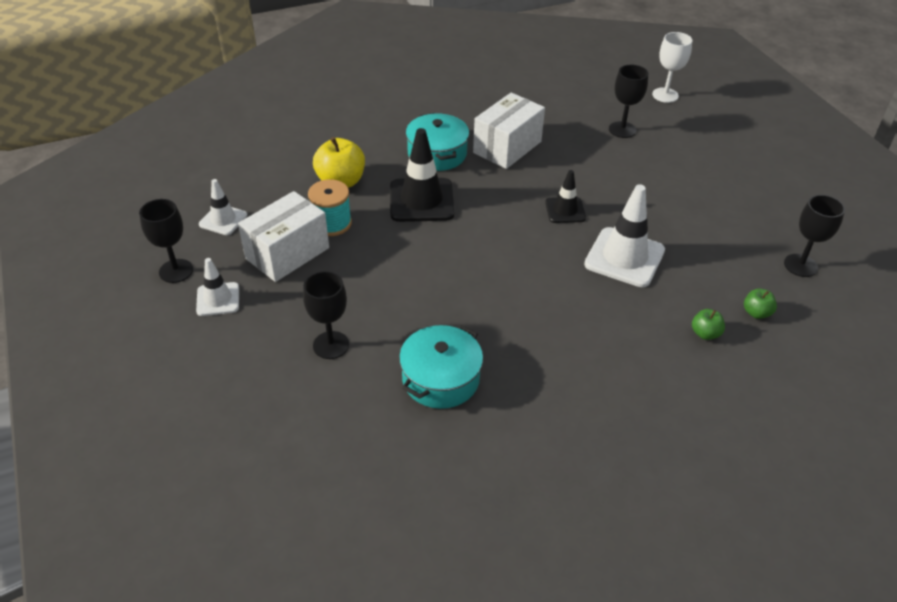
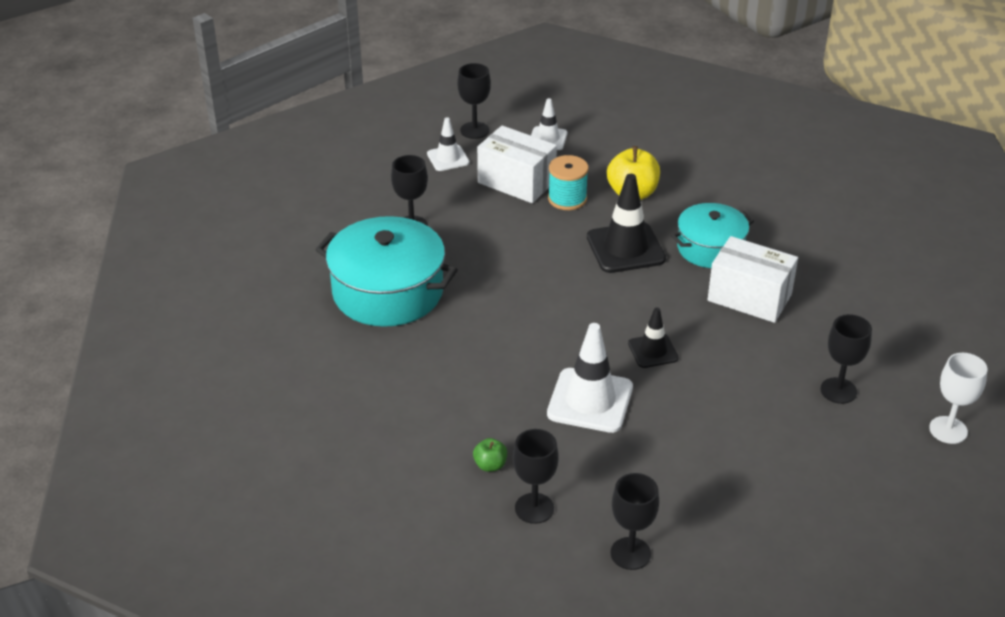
camera: 80 degrees right, 5 degrees down
(440, 379) = (388, 292): turquoise pot -> turquoise pot, size x1.60
(756, 313) = (534, 508): green apple -> black goblet

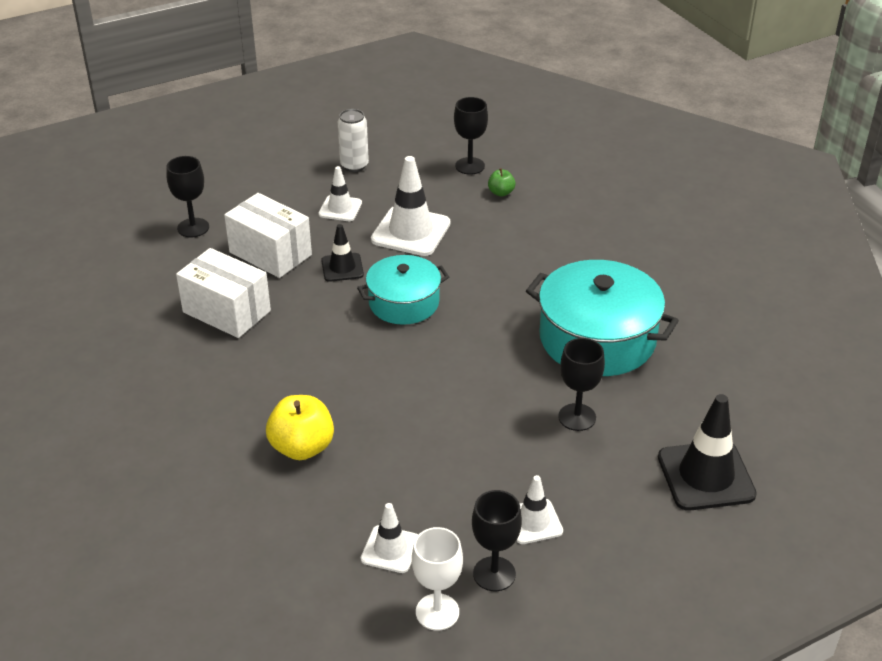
camera: 175 degrees left, 0 degrees up
(516, 182) = (444, 475): white box -> white box (270, 253)
(567, 199) = (385, 444): turquoise spool -> none
(625, 248) = (334, 373): black traffic cone -> black traffic cone (706, 476)
(630, 553) = (405, 139): black goblet -> none
(681, 428) = (340, 208): none -> white traffic cone
(686, 499) = (354, 165): none -> white can
(710, 248) = (240, 368): turquoise pot -> turquoise pot (404, 303)
(948, 430) = (123, 196): white goblet -> white goblet (437, 612)

